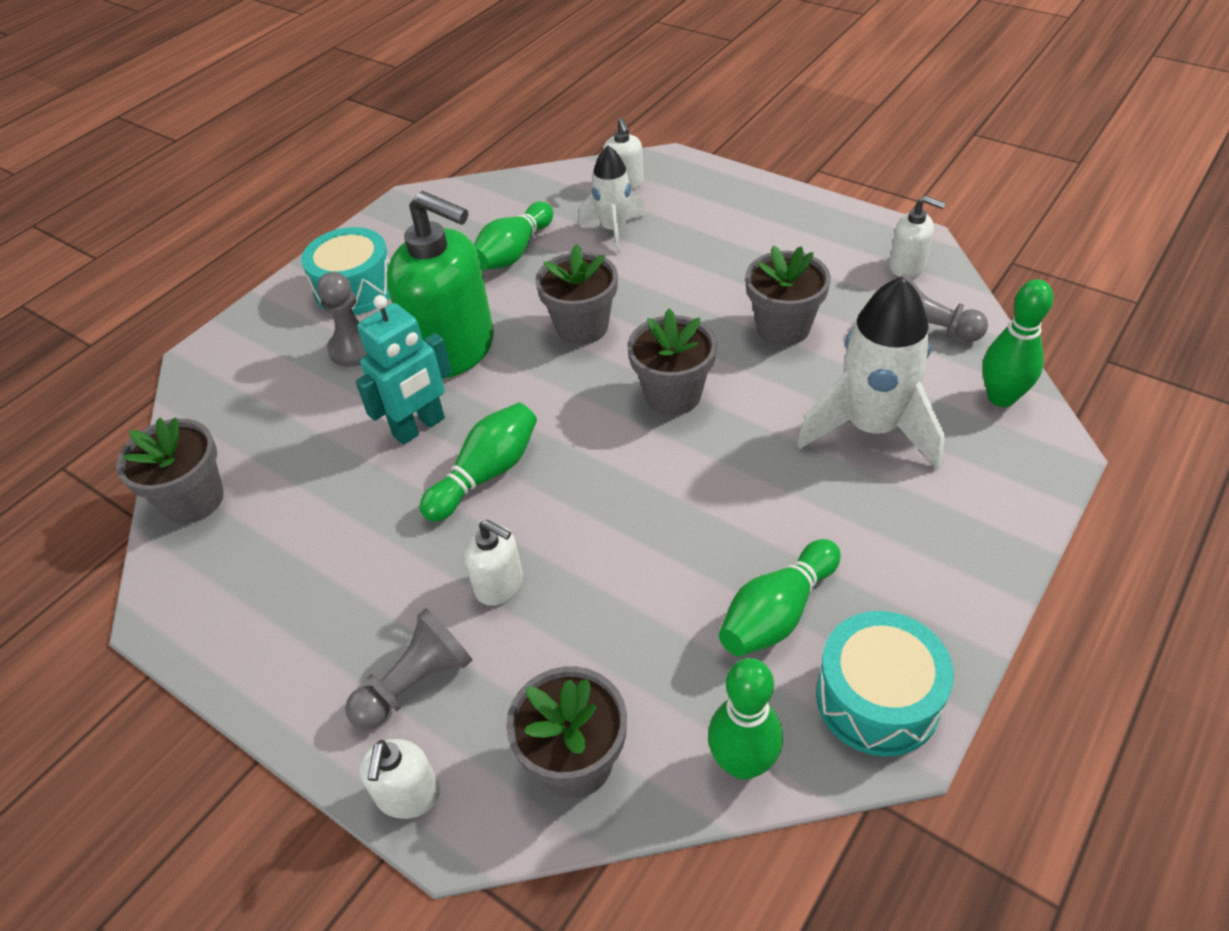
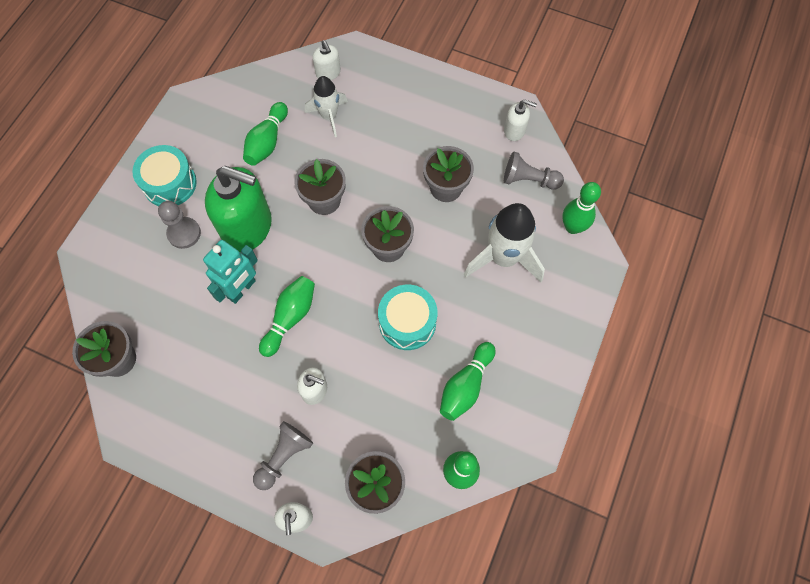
camera: 15 degrees left, 20 degrees up
(877, 699) = (520, 427): turquoise drum -> turquoise drum (407, 322)

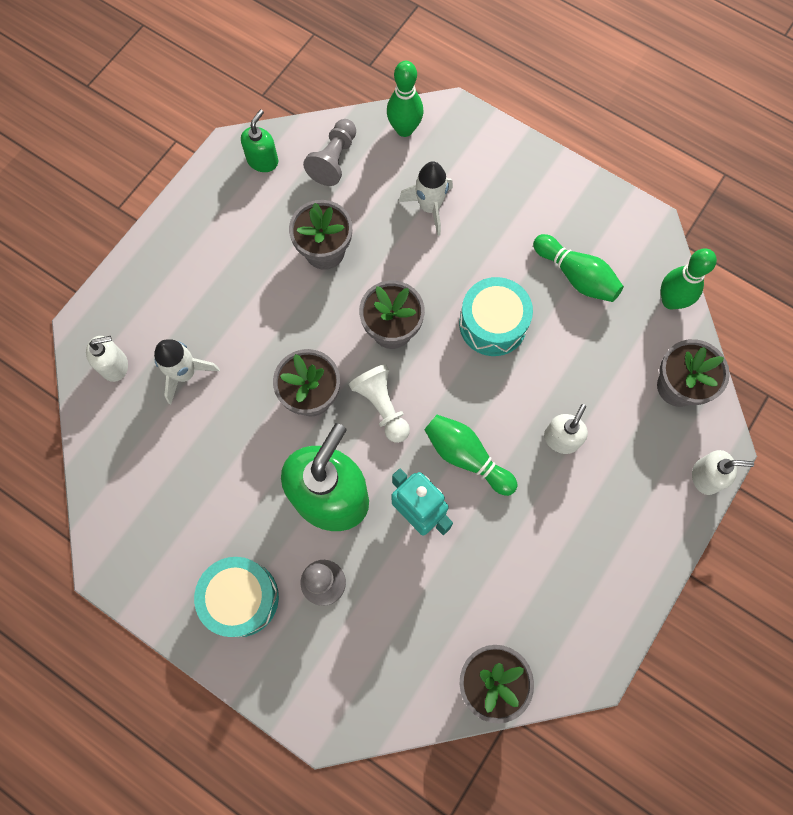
camera: 80 degrees left, 5 degrees up
(267, 142) = (206, 458): green bowling pin -> none
(284, 457) = (636, 483): grey pawn -> none
(323, 250) = (382, 406): none -> white pawn
(503, 258) = (429, 207): white rocket -> white rocket, size x0.62
(514, 131) = (263, 160): white soap dispenser -> green soap dispenser

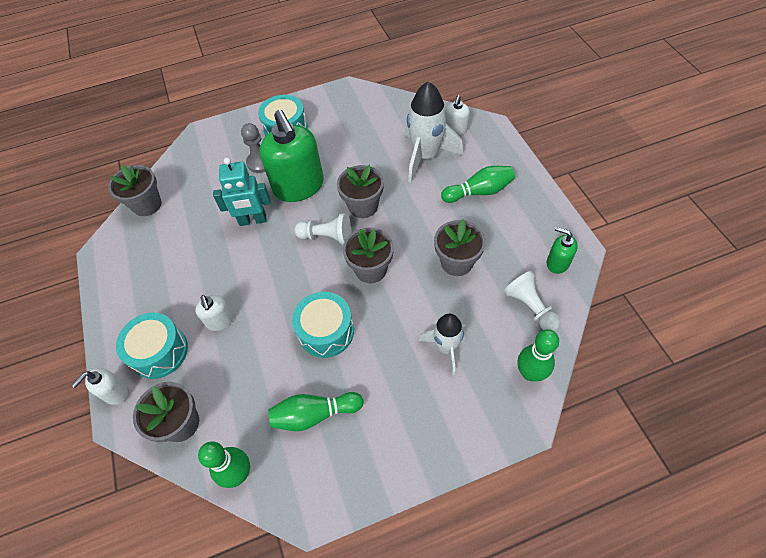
camera: 130 degrees right, 15 degrees down
(185, 373) = (426, 156): white rocket -> white rocket, size x1.61
(263, 160) = (557, 263): green soap dispenser -> green soap dispenser turned 150 degrees clockwise
(334, 160) = (530, 307): grey pawn -> white pawn
(466, 456) = (259, 262): green bowling pin -> green bowling pin (479, 192)
(638, 472) = (159, 352): none -> turquoise drum

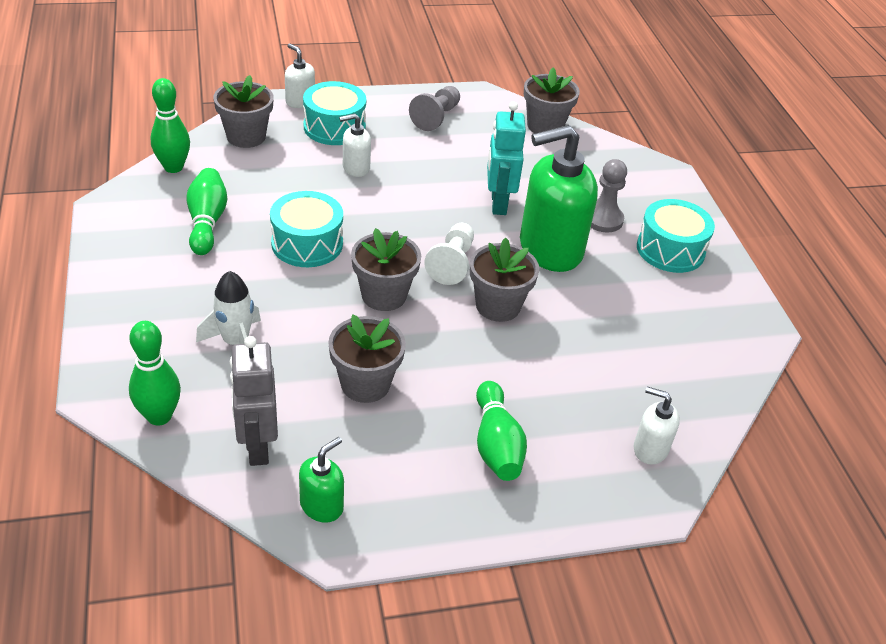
camera: 90 degrees right, 15 degrees down
(138, 278) = (436, 117): none -> grey pawn
(426, 156) = (589, 395): white rocket -> none
(530, 307) = (257, 446): white pawn -> grey robot

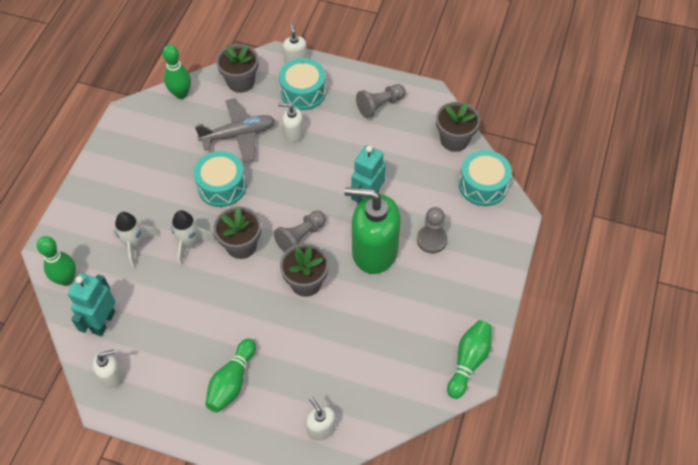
camera: 35 degrees right, 15 degrees up
(207, 222) = (174, 147): green bowling pin -> green bowling pin (469, 361)
(257, 446) = (103, 322): grey robot -> turquoise robot
(286, 187) = (238, 135): none -> grey plane
(313, 316) = (190, 244): none -> white rocket
(322, 505) = (112, 376): green soap dispenser -> white soap dispenser
(365, 384) = (187, 306): grey flower pot -> none
(452, 263) = (301, 237): white pawn -> grey pawn
(670, 250) = (460, 284): turquoise drum -> turquoise drum (483, 185)

